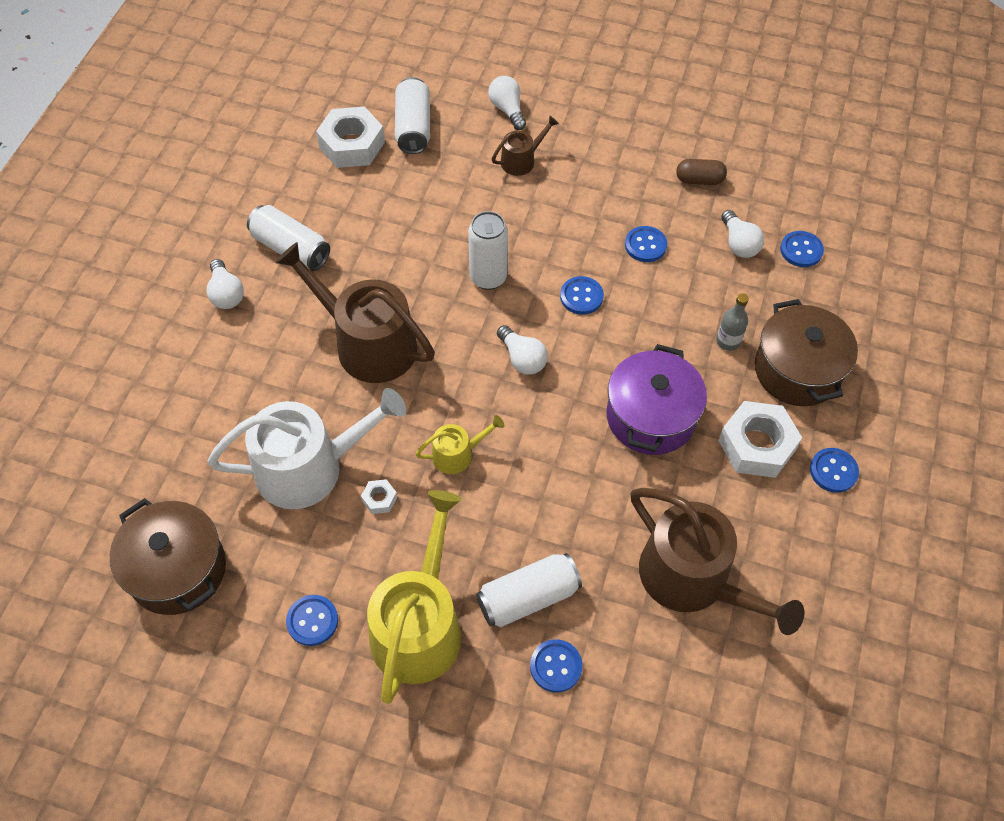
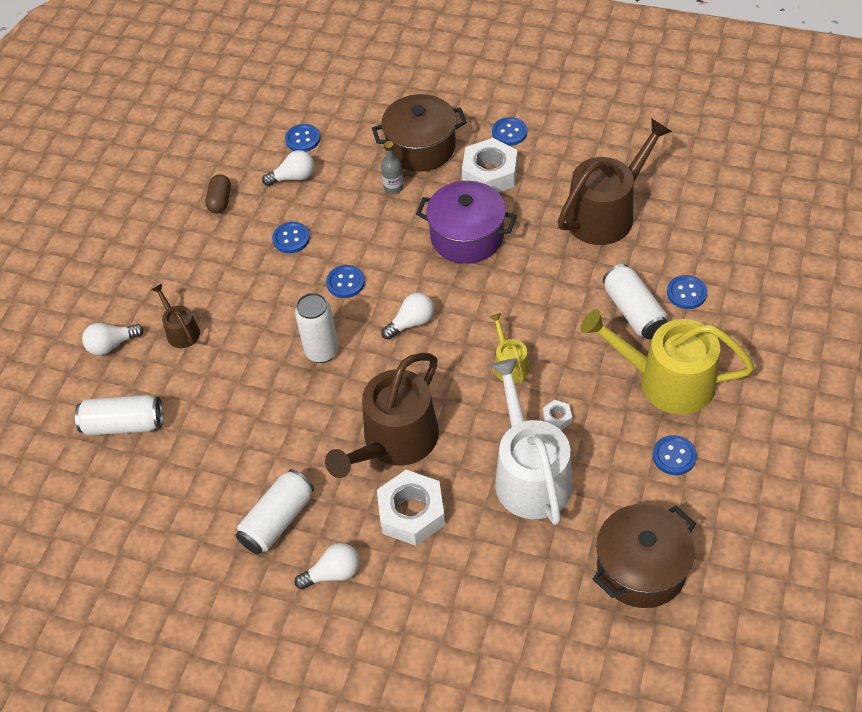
camera: 85 degrees left, 5 degrees down
(352, 145) = (141, 479): white nut -> white nut (412, 513)

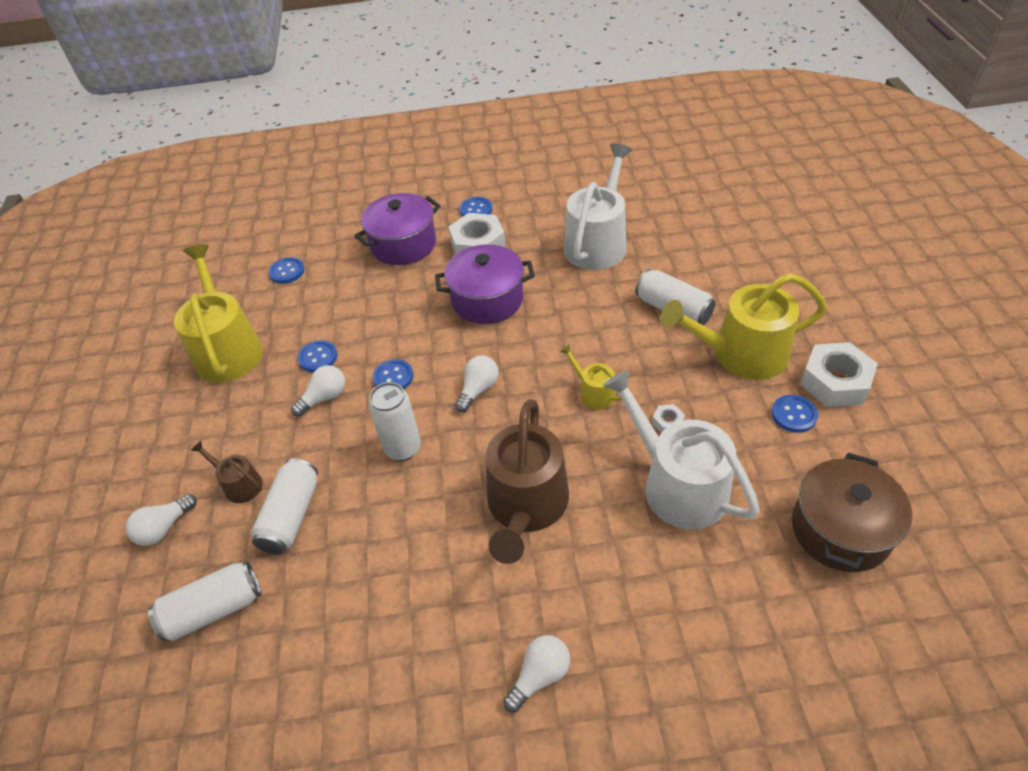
camera: 25 degrees left, 5 degrees down
(220, 201) = (227, 349): brown capsule -> yellow watering can
(278, 520) = (446, 643): white can -> white can (291, 516)
(293, 177) = (293, 305): white light bulb -> white light bulb (324, 397)
(393, 187) = (395, 283): grey bottle -> none
(412, 513) = (586, 572): white nut -> white nut (835, 382)
(421, 147) = (403, 244): brown pot -> purple pot
(606, 213) = (597, 243): brown watering can -> white watering can
(686, 293) = (706, 279): blue button -> none

